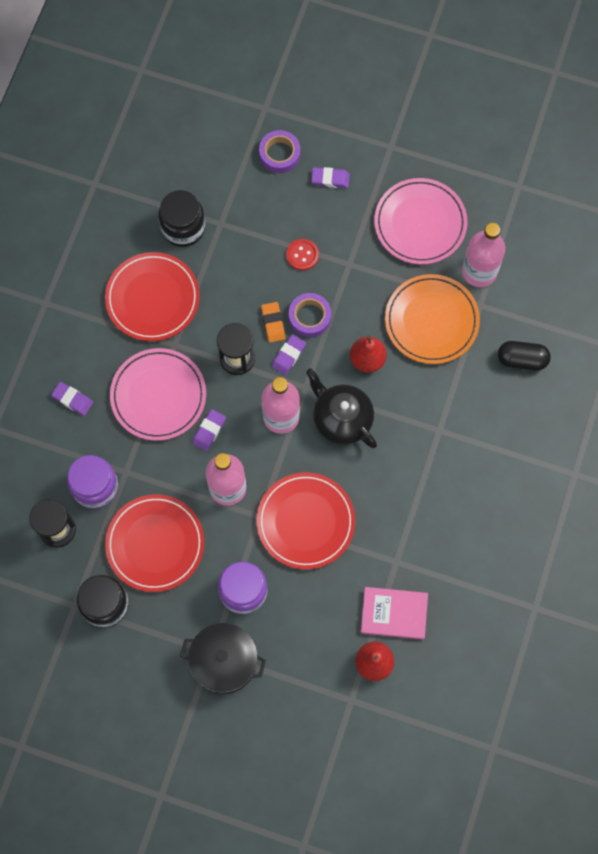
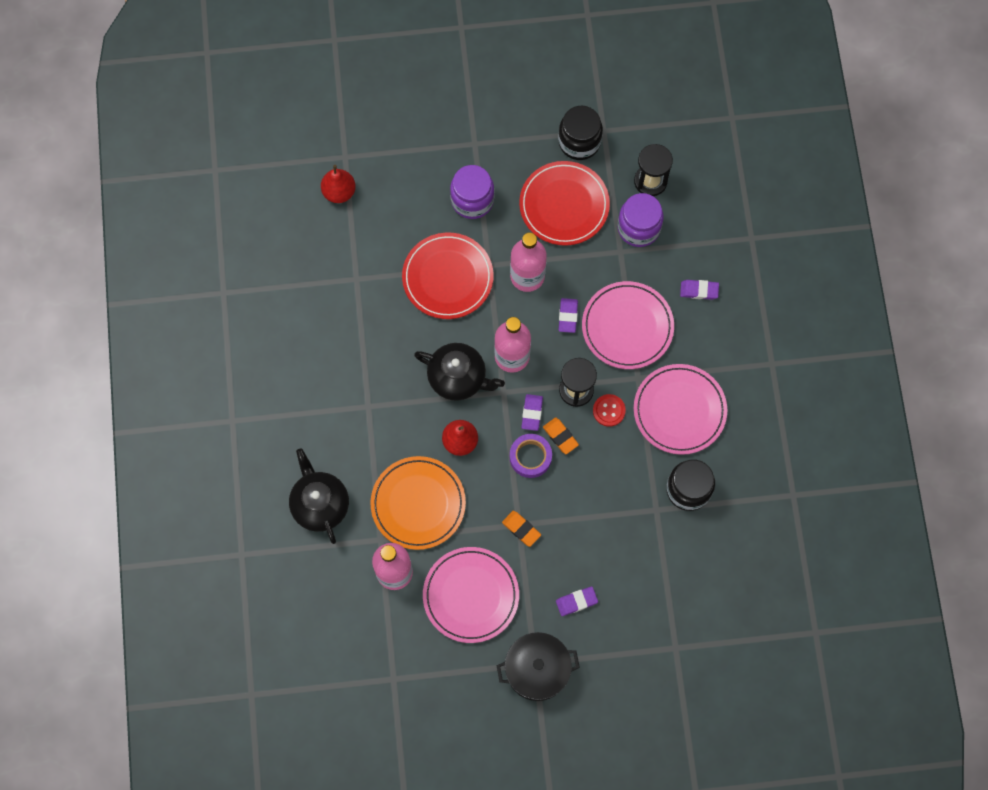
camera: 155 degrees right, 0 degrees up
(152, 298) = (679, 410): red plate -> pink plate
(224, 661) = (461, 141): black pot -> black pot (537, 669)
(279, 154) = (637, 605): purple tape -> none
(302, 255) = (566, 513): red button -> red button (609, 410)
(348, 259) = (521, 529): none -> orange eraser
(394, 613) = (340, 237): pink book -> none
(522, 359) = (320, 504): black capsule -> black teapot

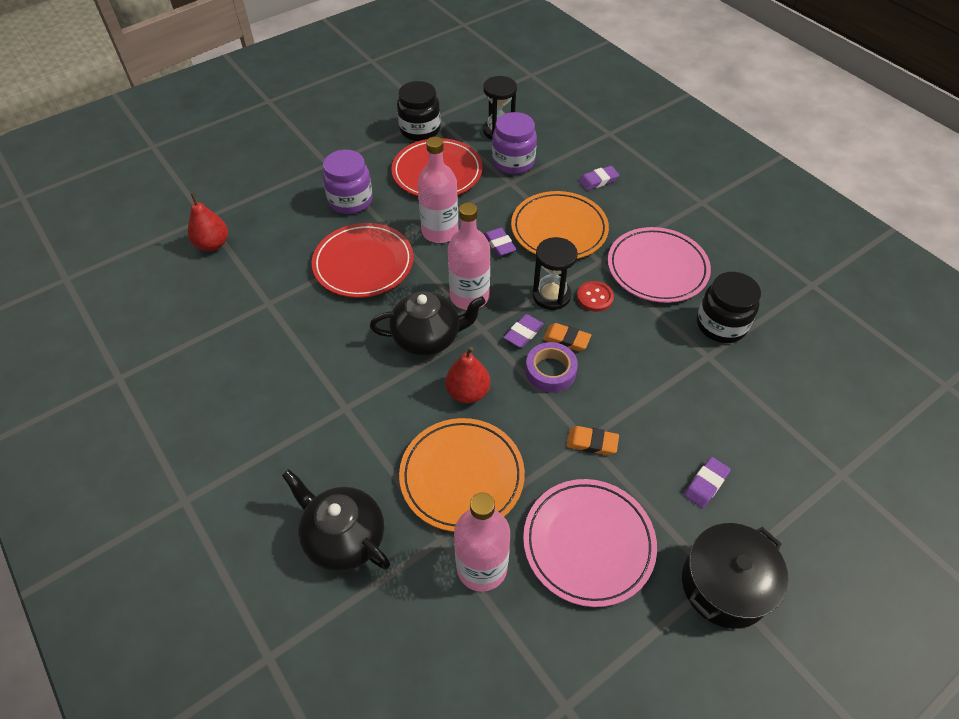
camera: 30 degrees left, 20 degrees down
(532, 413) = (523, 333): purple eraser -> purple eraser turned 60 degrees clockwise
(627, 327) = (559, 229): pink plate -> orange plate

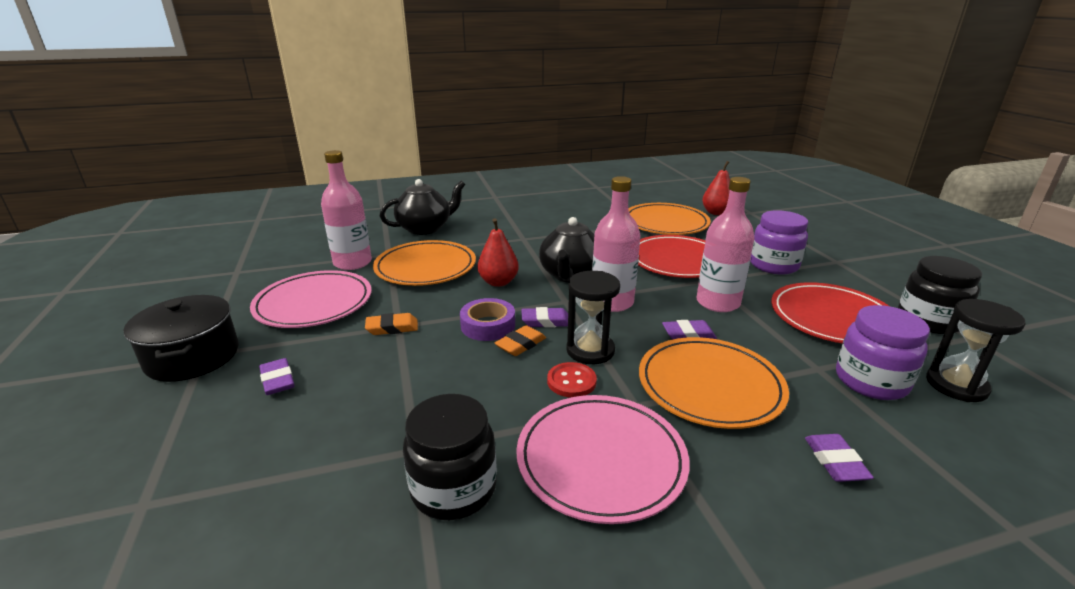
camera: 110 degrees right, 25 degrees down
(258, 284) = (665, 223): none -> orange plate
(523, 333) = (546, 321): purple eraser -> purple eraser turned 60 degrees counterclockwise
(592, 442) = (392, 328): orange eraser -> orange eraser turned 45 degrees clockwise

